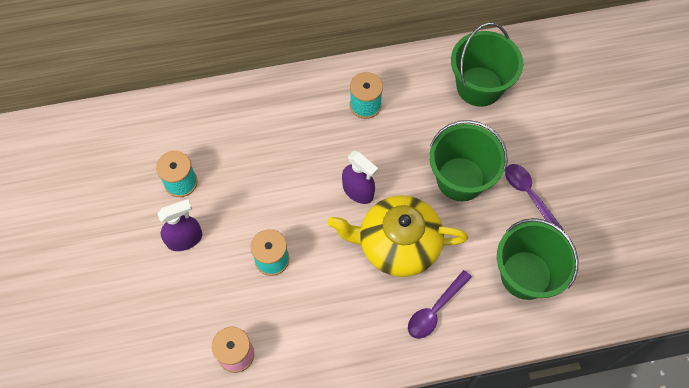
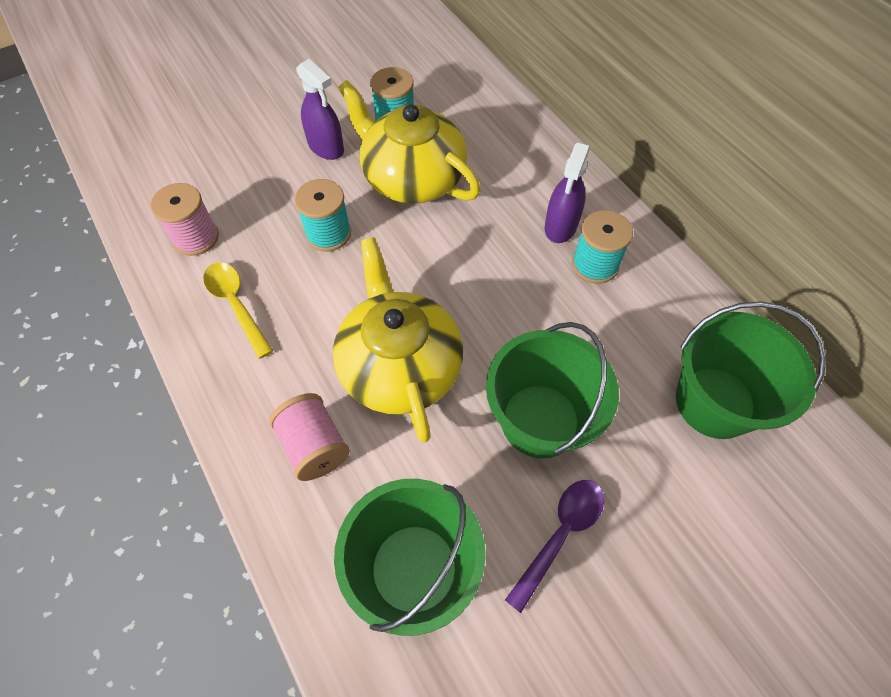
camera: 70 degrees right, 5 degrees down
(243, 188) = (412, 177): none -> yellow teapot
(310, 336) = (236, 305): none -> yellow spoon
(358, 191) = (461, 295): purple spray bottle -> purple spray bottle (561, 226)
(435, 310) = (314, 446): purple spoon -> pink spool

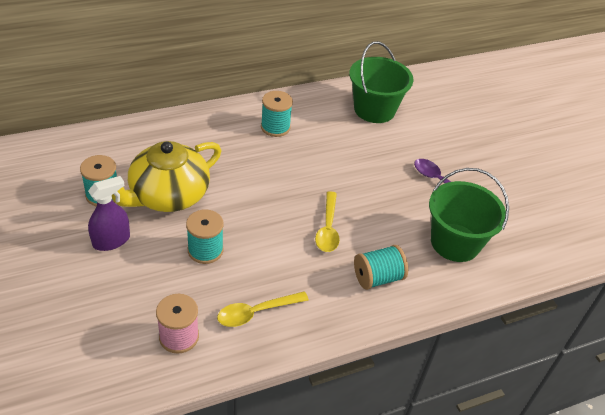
camera: 85 degrees left, 15 degrees down
(314, 446) = (377, 278): pink spool -> turquoise spool
(399, 366) = (328, 228): yellow teapot -> yellow spoon
(540, 420) = (375, 175): green bucket -> none
(561, 226) = (240, 134): purple spray bottle -> none

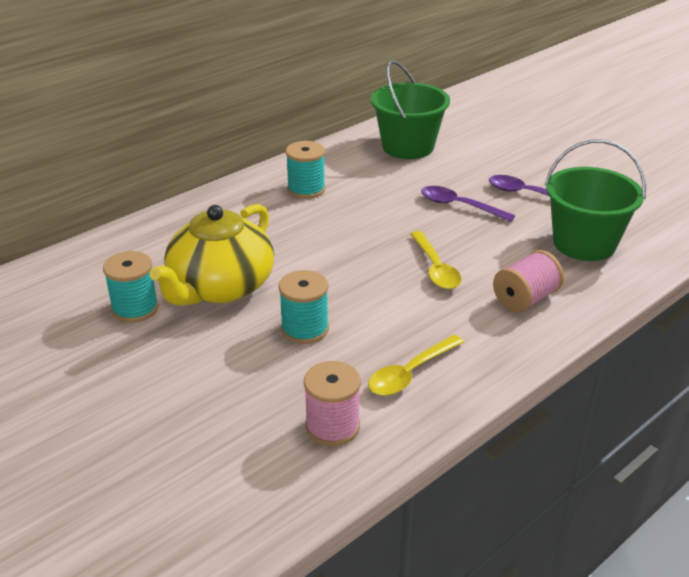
camera: 15 degrees left, 10 degrees down
(111, 241) = (178, 352): purple spray bottle -> none
(377, 278) = (525, 299): turquoise spool -> pink spool
(380, 177) = (459, 206): none -> purple spoon

